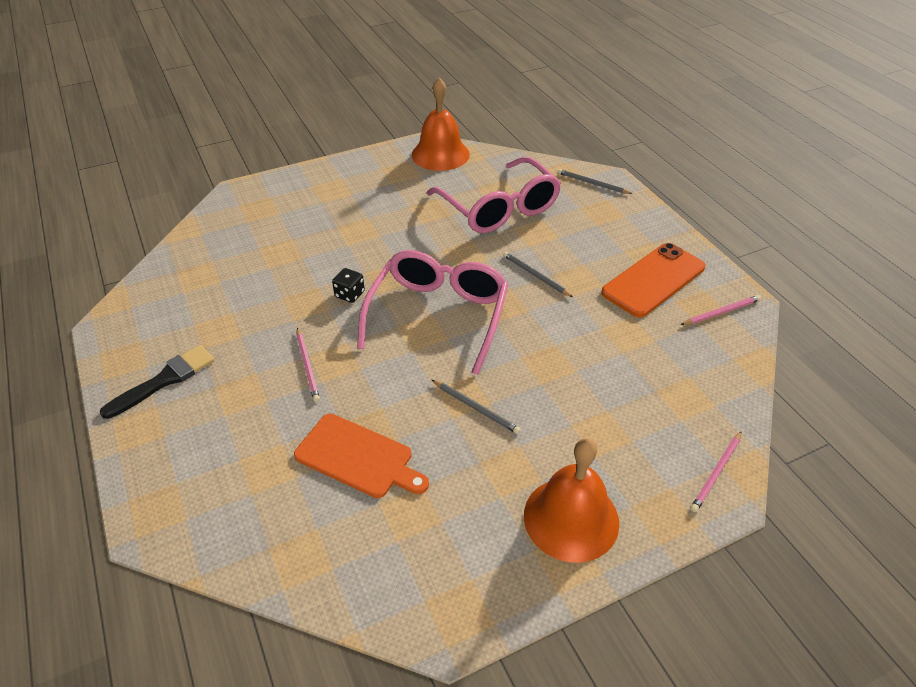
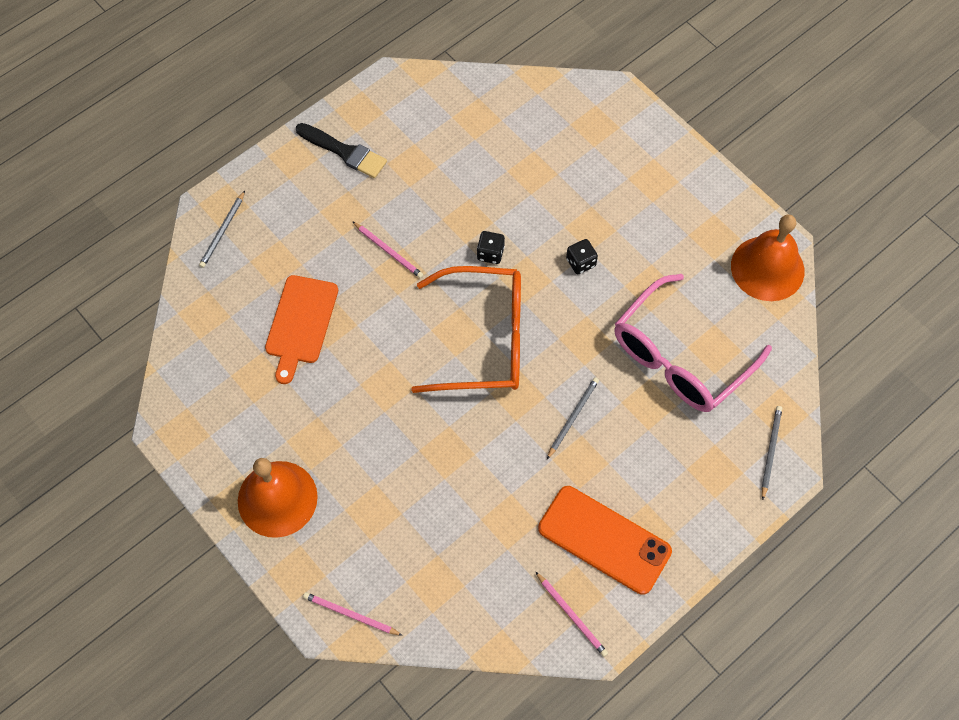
camera: 75 degrees right, 20 degrees up
(307, 366) = (388, 251): pink pencil -> pink pencil turned 105 degrees counterclockwise
(388, 242) = (580, 262): none -> black dice
(438, 316) = (483, 339): pink glasses -> orange glasses
(476, 408) = (375, 400): grey pencil -> grey pencil (222, 231)

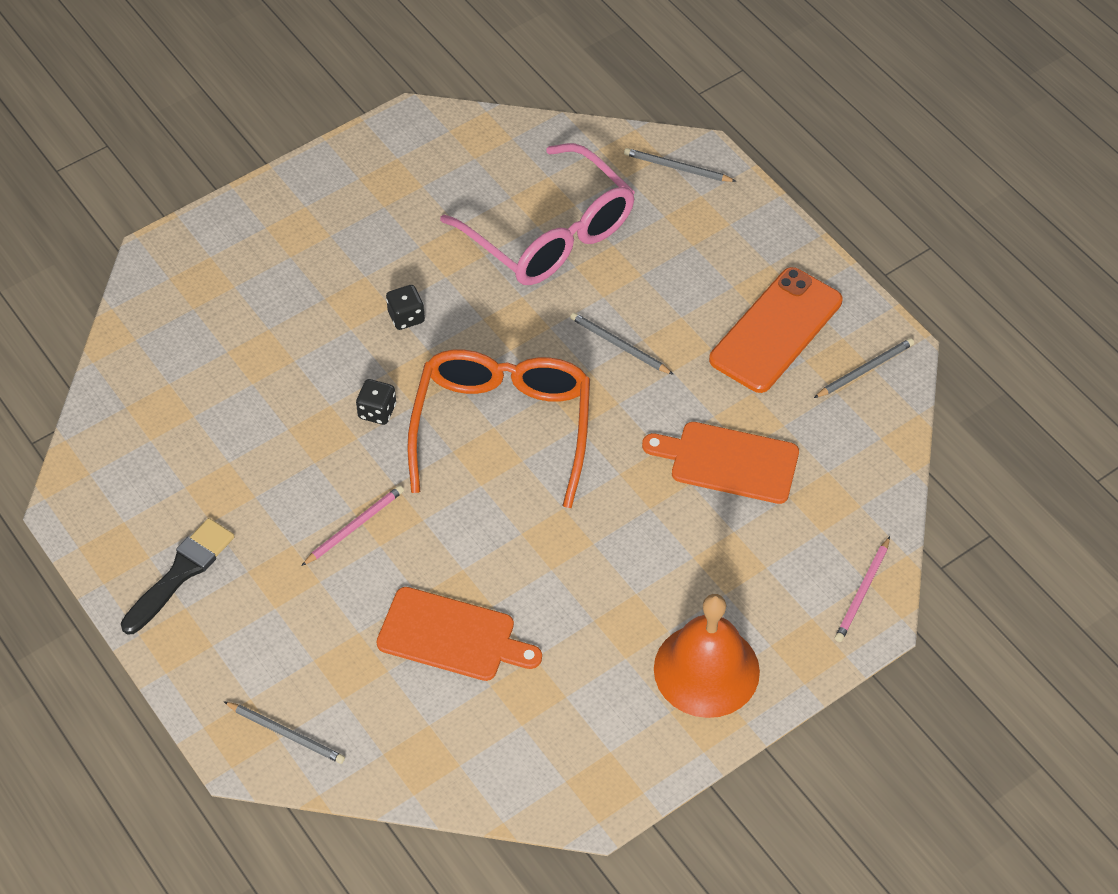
camera: 85 degrees left, 10 degrees down
(467, 507) = (728, 462): none -> orange cutting board
(571, 615) = (865, 370): pink pencil -> grey pencil
(767, 268) = (442, 138): orange bell -> none

